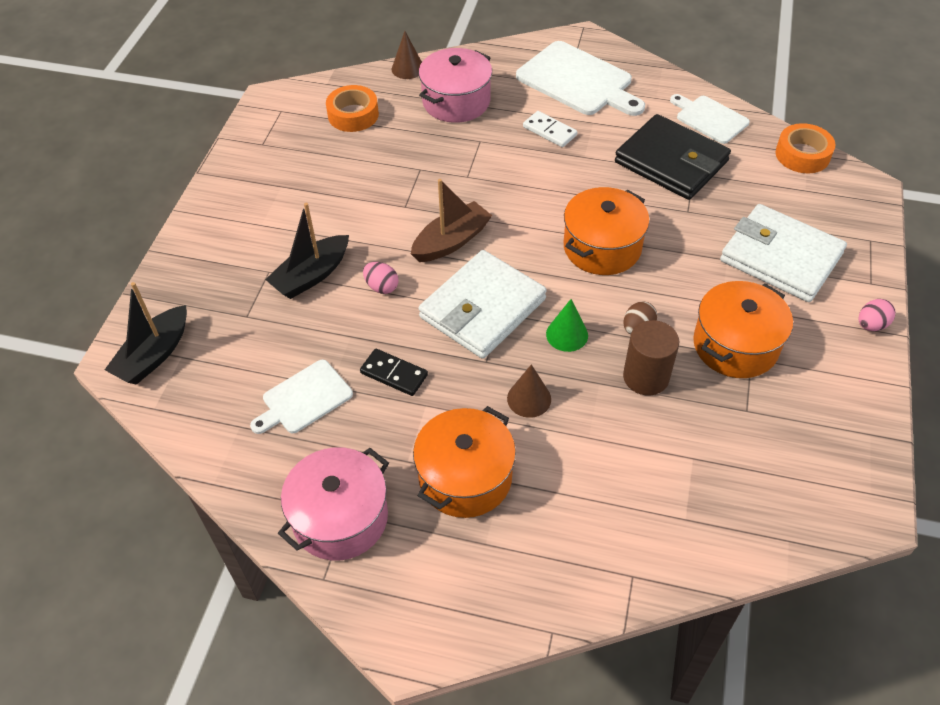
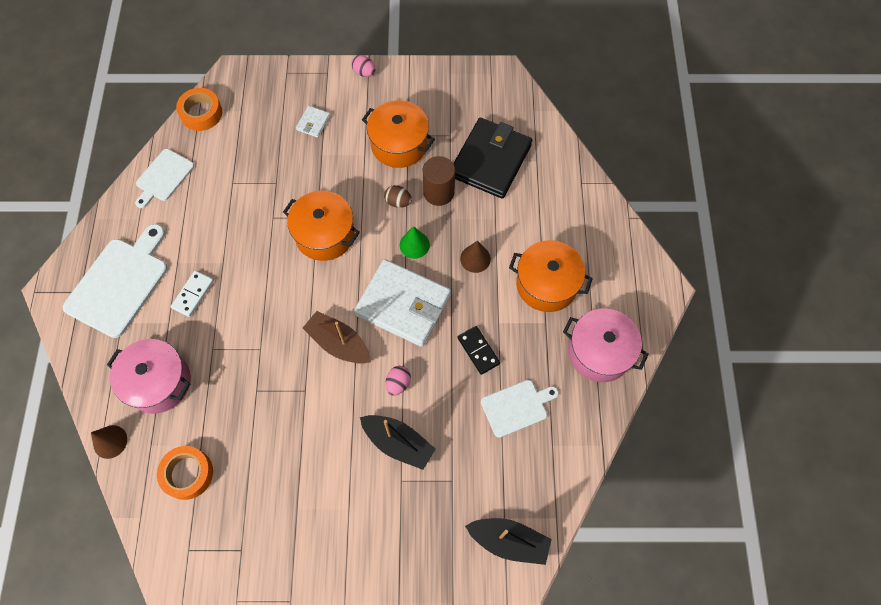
camera: 105 degrees left, 15 degrees up
(304, 399) = (516, 407): white cutting board -> white cutting board turned 60 degrees counterclockwise
(394, 374) = (478, 351): black domino -> black domino turned 45 degrees counterclockwise
(671, 162) = (221, 199): black wallet -> black wallet (490, 160)
(780, 257) = (313, 123): white wallet -> white wallet, size x0.42

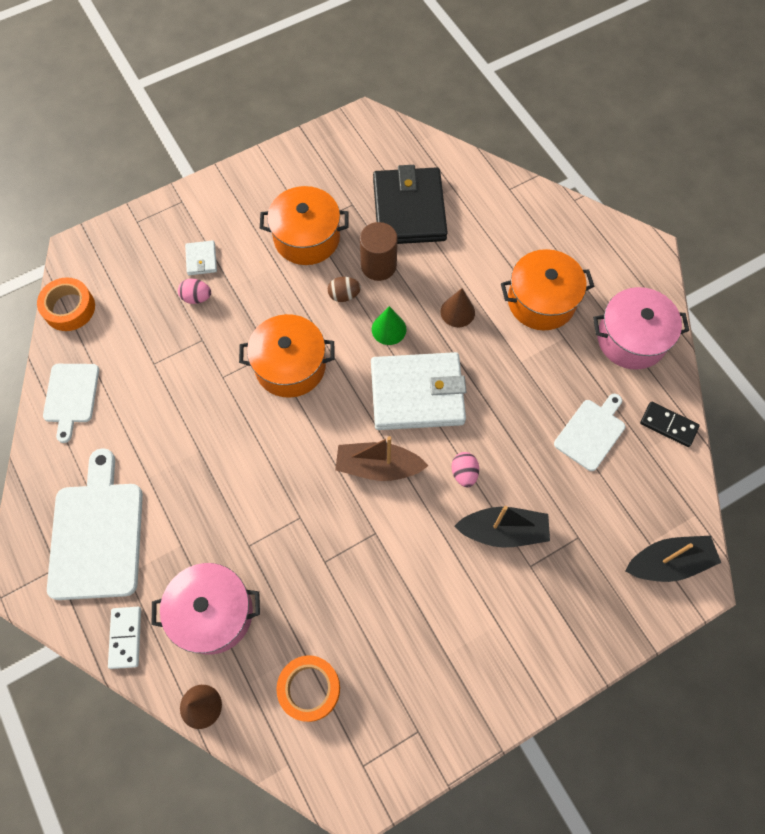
camera: 30 degrees left, 0 degrees up
(193, 294) = (189, 501): white domino -> white domino (125, 637)
(364, 72) = (222, 183): pink egg -> pink egg (197, 297)
(478, 351) = (519, 399): black domino -> black domino (668, 425)

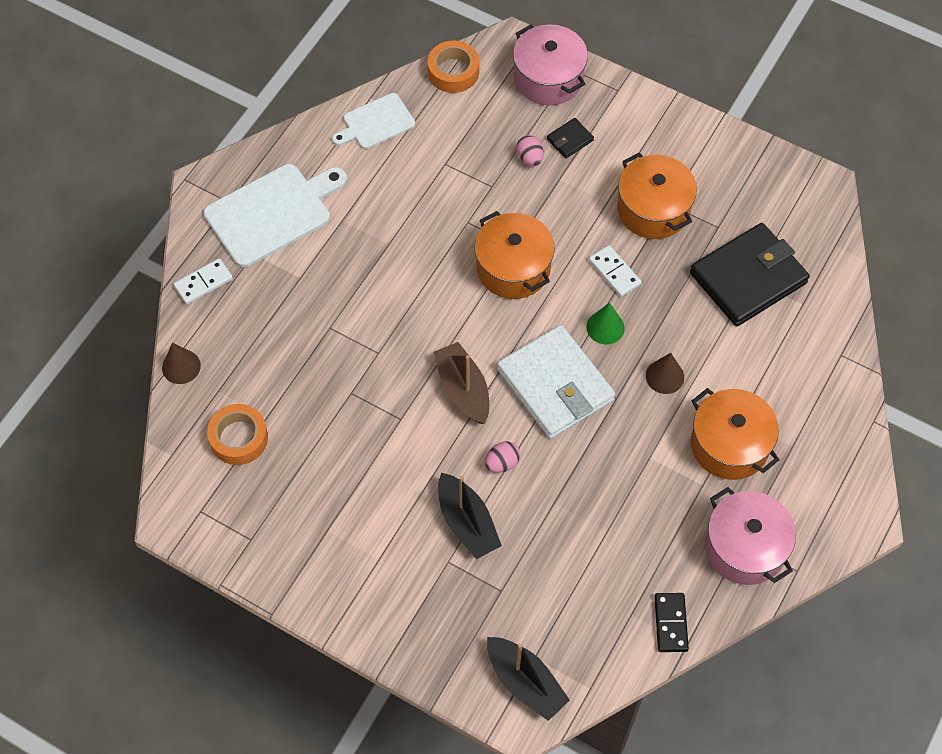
camera: 60 degrees right, 5 degrees down
(201, 259) = (570, 140): white wallet -> black wallet
(213, 613) = (258, 333): pink pot -> pink pot (548, 78)
(344, 295) = (614, 272): brown egg -> white domino
(378, 265) = (666, 284): brown cylinder -> none
(591, 432) = (615, 555): white cutting board -> none

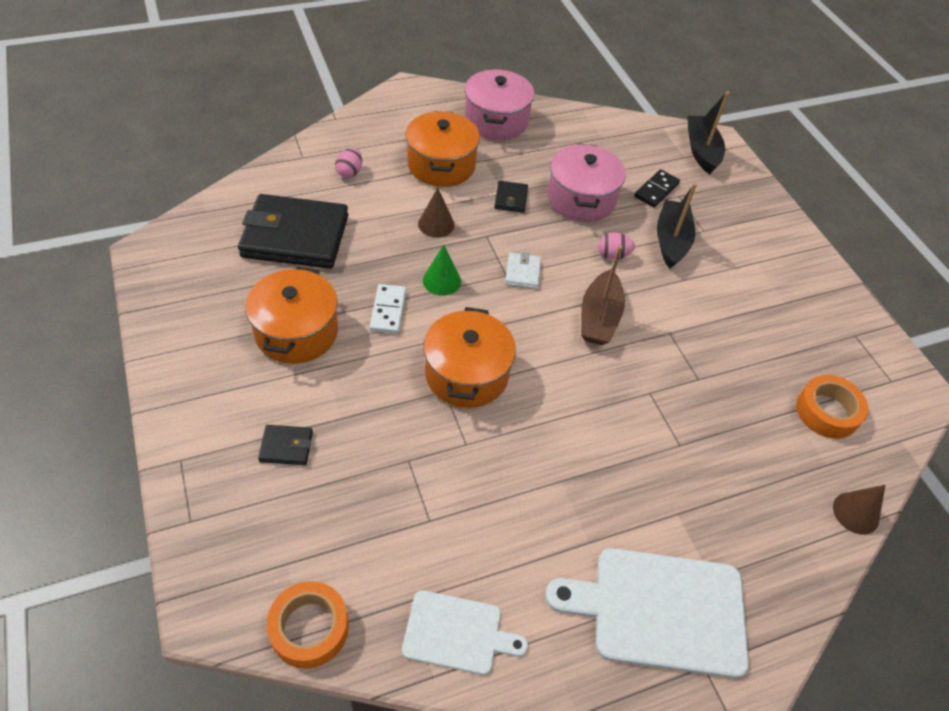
camera: 145 degrees left, 10 degrees down
(203, 283) = (788, 585): white domino -> none
(529, 158) = (344, 459): pink egg -> pink egg (349, 172)
(548, 78) = (225, 530): pink pot -> pink pot (581, 199)
(555, 385) = (522, 272): white wallet -> white wallet, size x0.42
(636, 456) = (511, 199): none -> black wallet
(670, 623) = (582, 121): black domino -> black domino (656, 190)

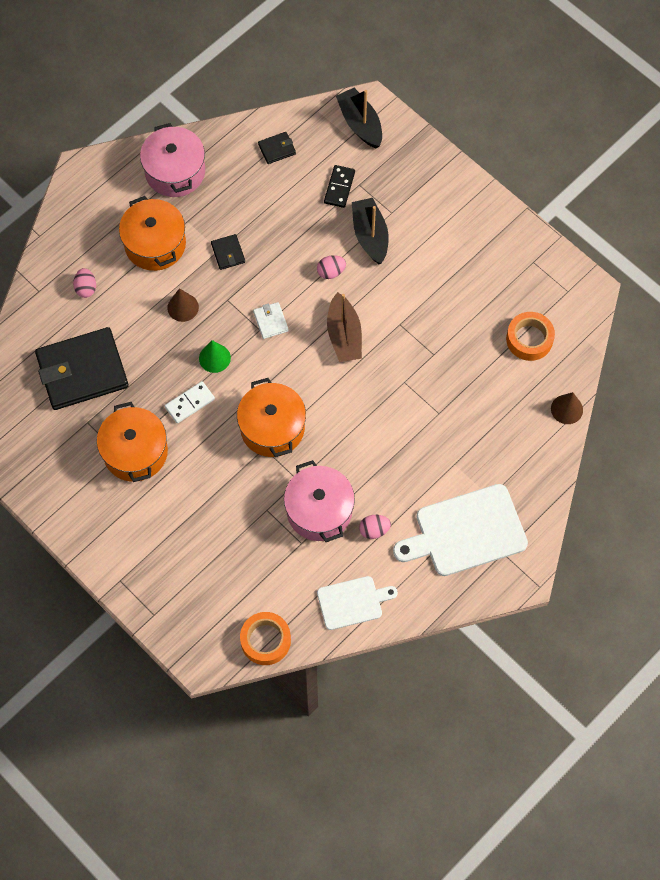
camera: 20 degrees left, 15 degrees up
(286, 446) = (182, 539): black wallet -> black wallet (277, 149)
(388, 310) = (189, 403): white domino -> white domino turned 75 degrees clockwise
(533, 548) = (374, 530): none -> pink egg
(581, 199) = (283, 226): pink pot -> pink pot (319, 510)

